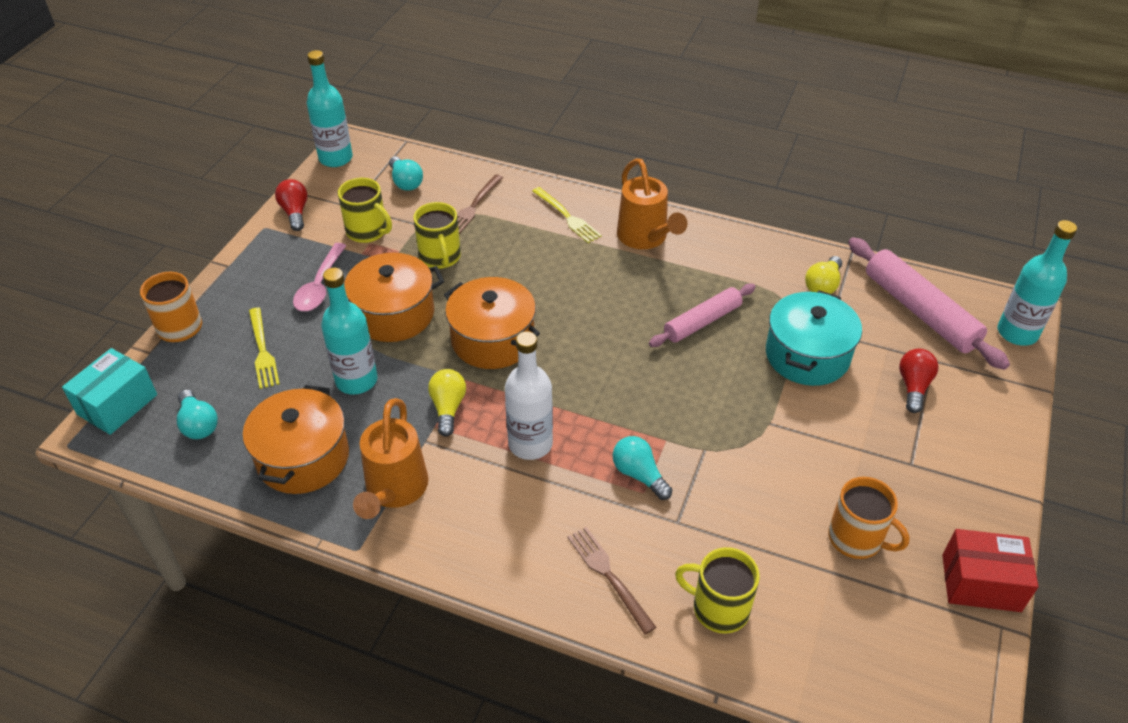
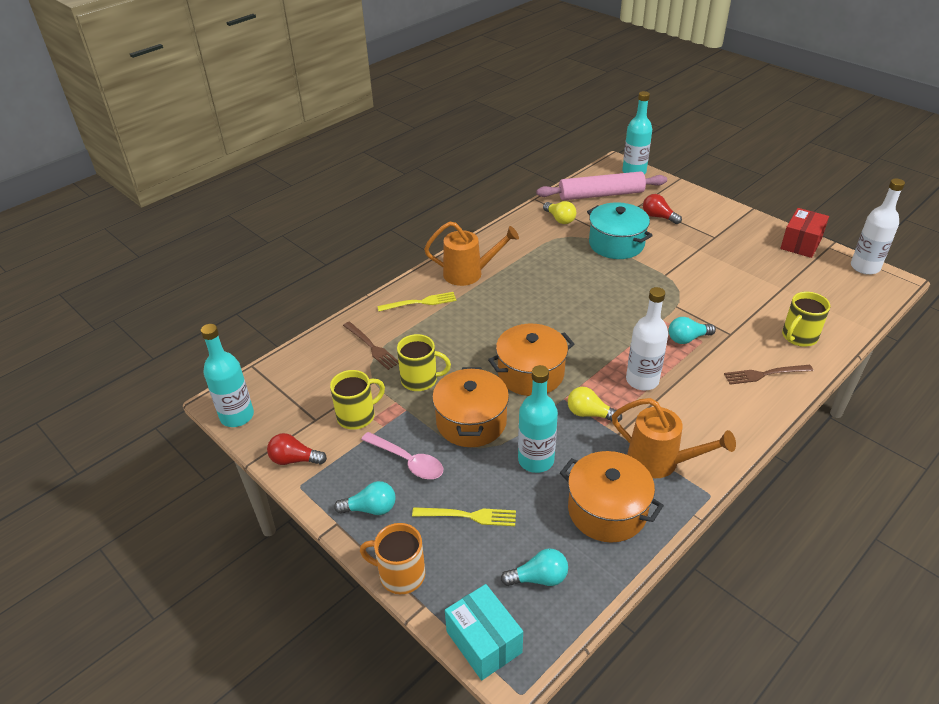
camera: 65 degrees left, 5 degrees down
(406, 182) = (309, 378): turquoise light bulb -> turquoise light bulb (370, 508)
(702, 322) = (565, 274): pink rolling pin -> none
(856, 538) = (762, 272): orange mug -> none
(977, 688) = (865, 267): none -> white bottle

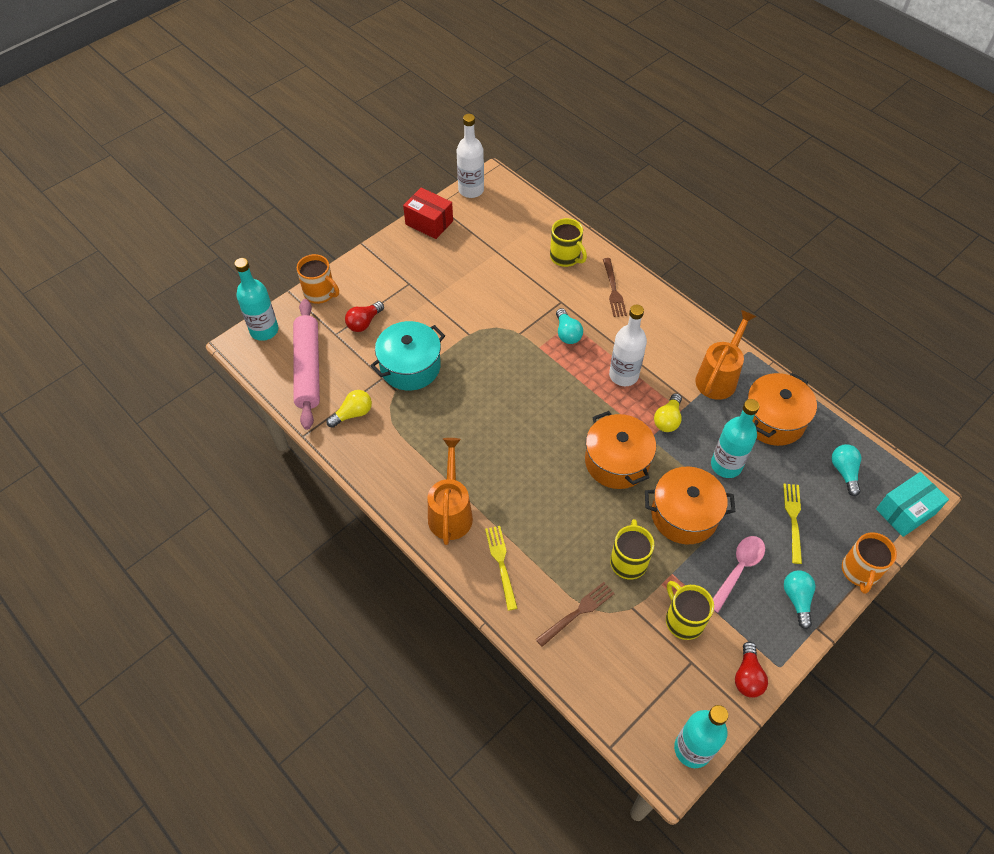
camera: 90 degrees left, 15 degrees up
(683, 193) = (320, 293): none -> orange mug

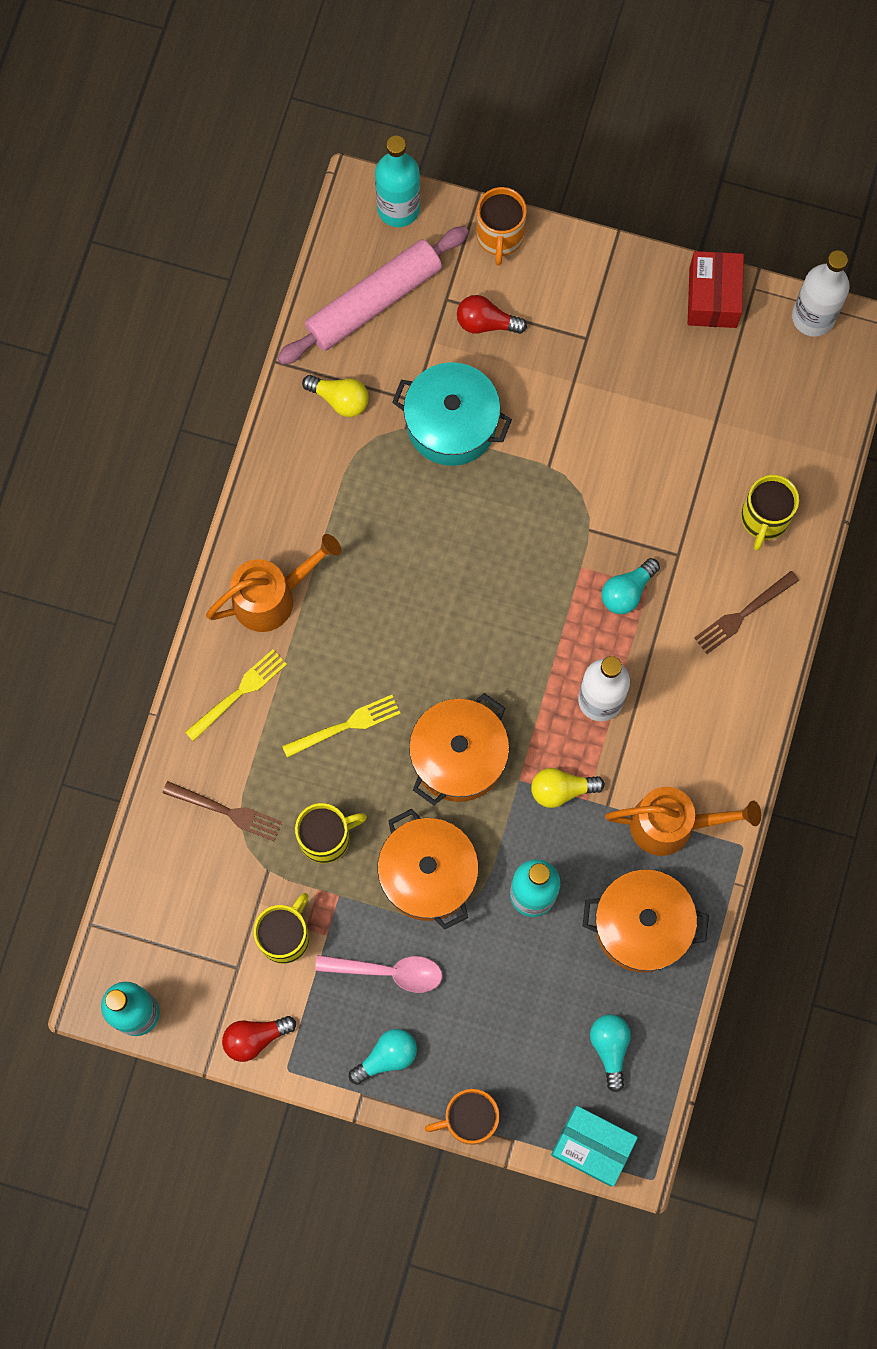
camera: 60 degrees right, 20 degrees up
(793, 519) = (499, 1009): yellow fork -> yellow fork (346, 725)
(844, 472) = (610, 1048): turquoise light bulb -> turquoise light bulb turned 60 degrees counterclockwise

